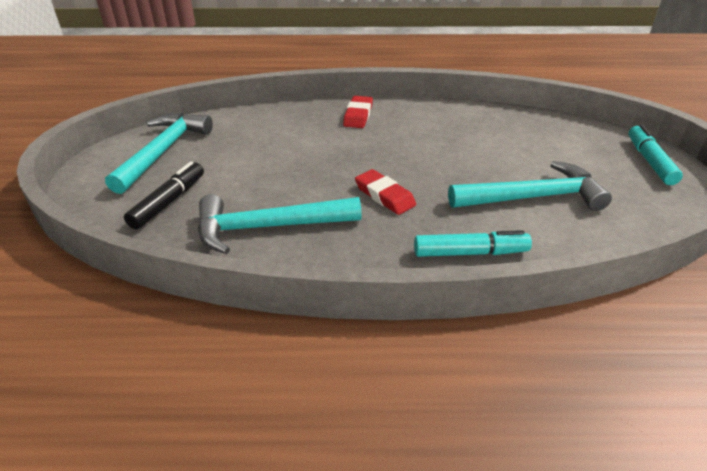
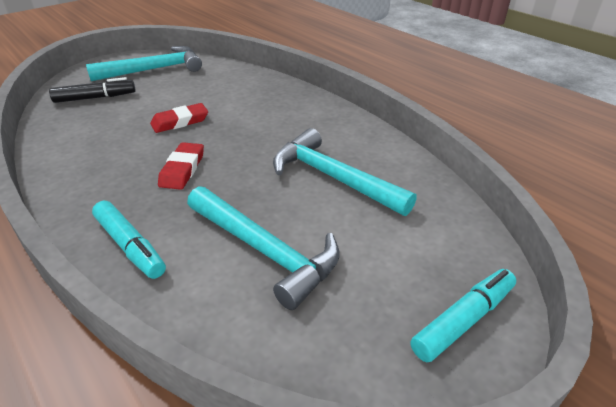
camera: 50 degrees right, 0 degrees up
(268, 227) = (93, 142): turquoise hammer -> turquoise hammer (333, 177)
(358, 115) = (300, 108): red eraser -> red eraser (180, 122)

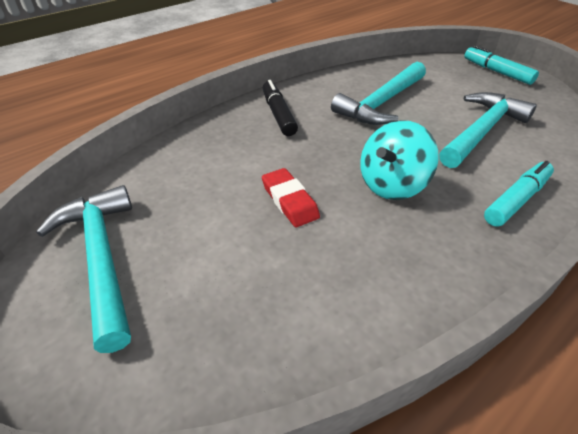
camera: 90 degrees left, 5 degrees up
(95, 98) = (201, 318): black marker -> black marker (278, 114)
(182, 169) = (392, 184): red eraser -> turquoise spinning top

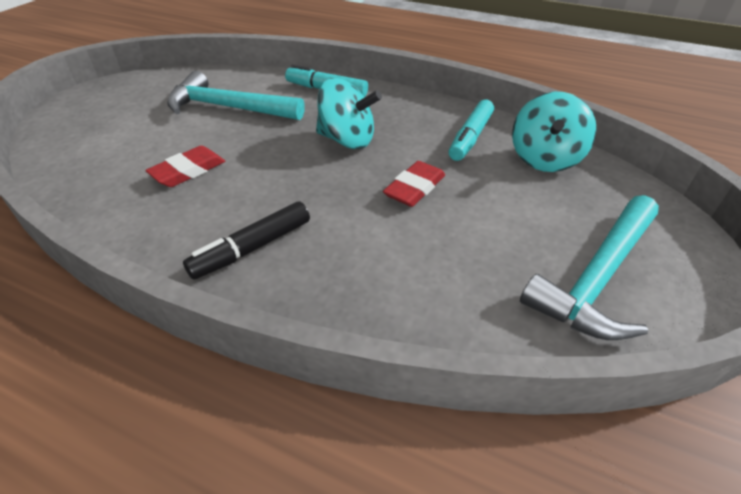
camera: 115 degrees left, 0 degrees up
(271, 334) = (544, 159): none -> turquoise spinning top
(381, 103) = (188, 171): turquoise hammer -> red eraser
(497, 72) = (83, 107): turquoise marker -> turquoise marker (470, 137)

